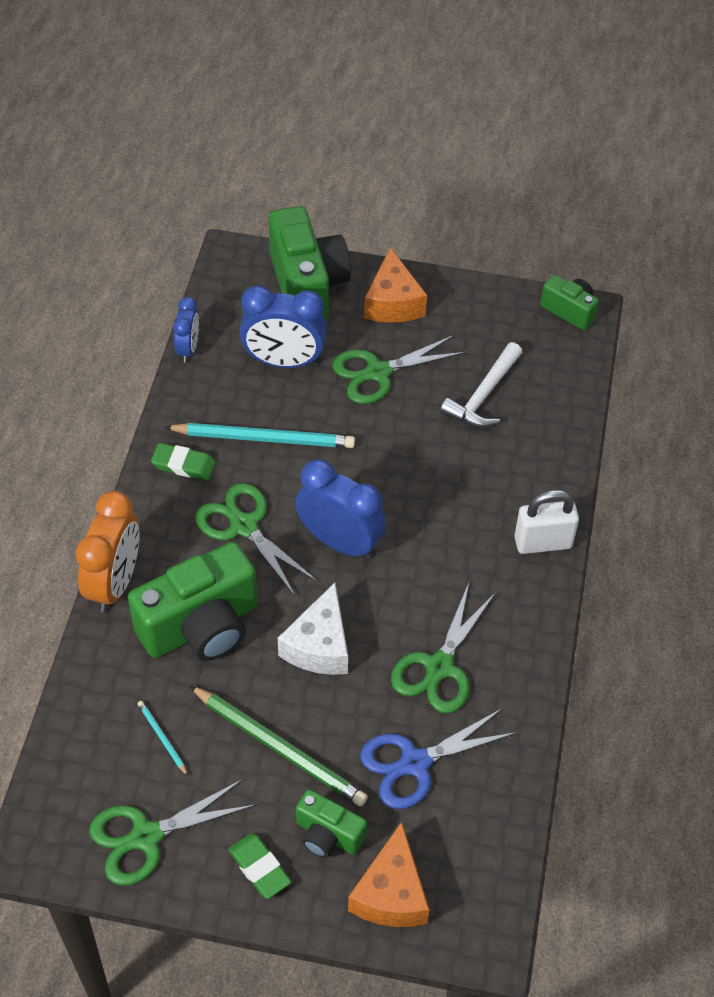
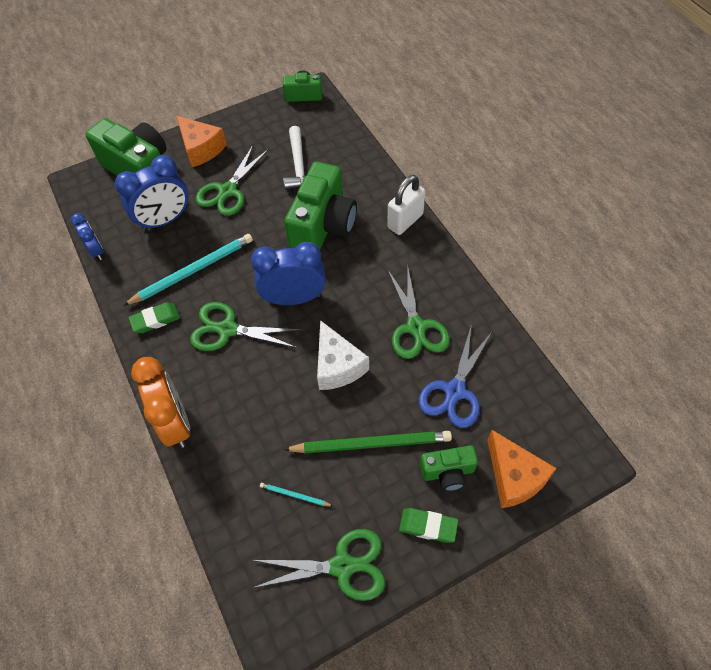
camera: 35 degrees left, 5 degrees up
(146, 836) = (342, 566): green scissors -> green scissors turned 120 degrees counterclockwise
(201, 626) = (256, 408): green camera -> green camera (323, 226)

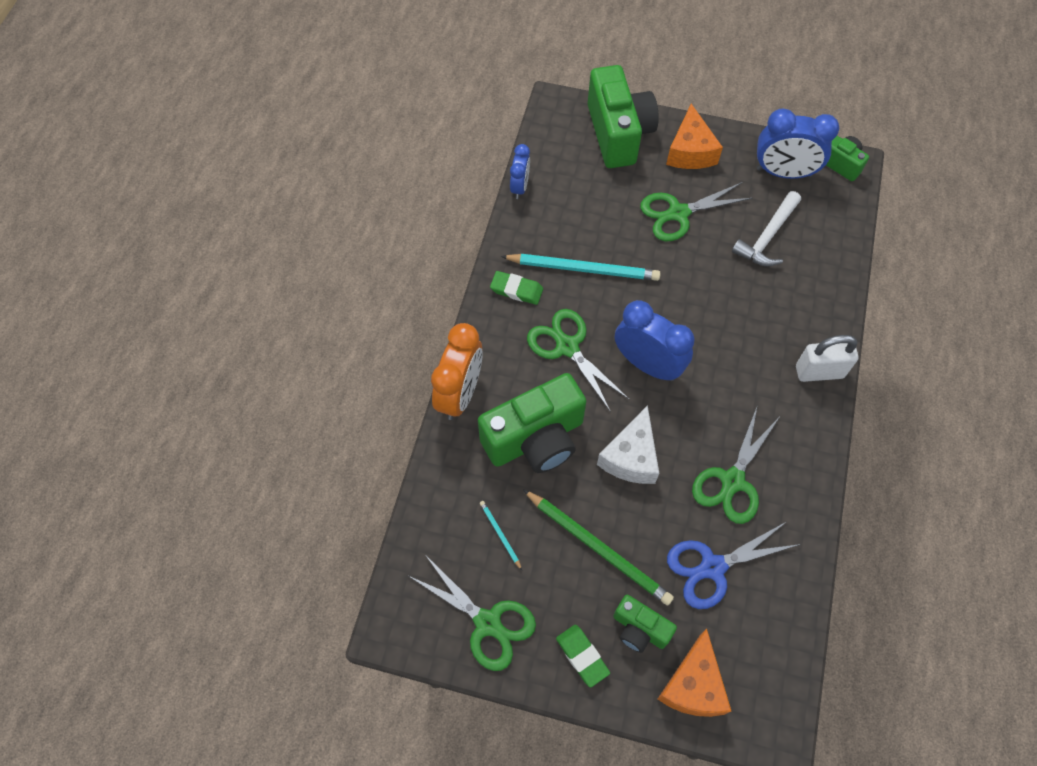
camera: 40 degrees right, 5 degrees up
(165, 220) = (599, 201): blue clock -> blue clock (783, 173)
(323, 226) = (735, 316): green camera -> green camera (535, 439)

